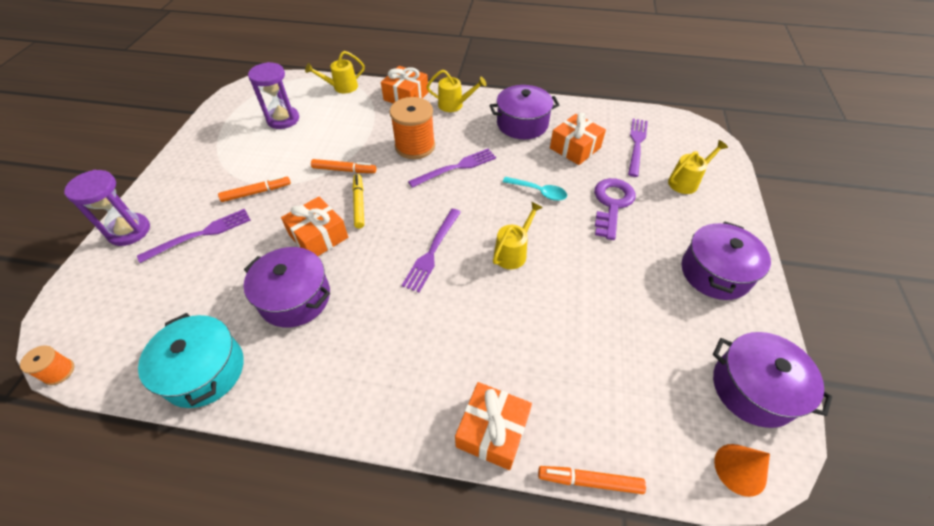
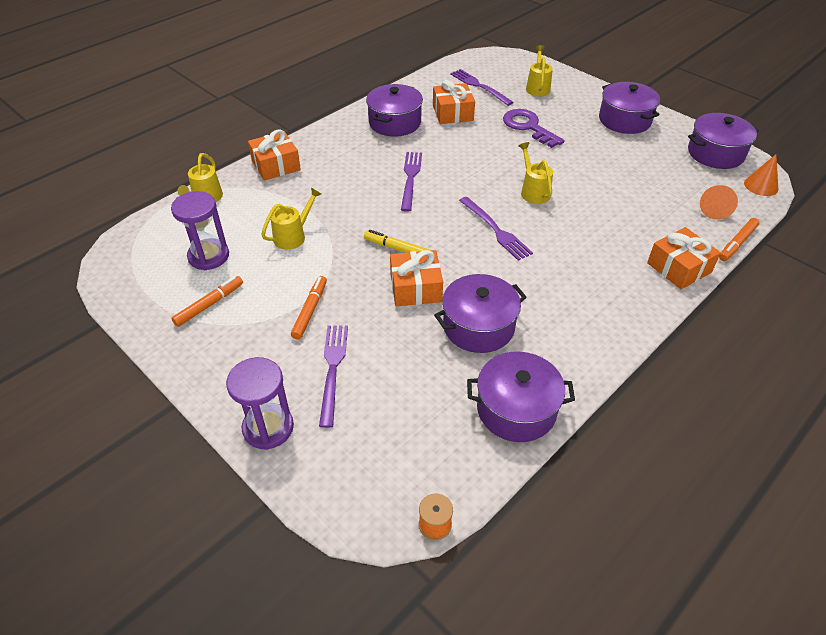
camera: 55 degrees left, 5 degrees down
(204, 371) = (516, 409): turquoise pot -> purple pot
(344, 170) = (341, 242): orange marker -> orange marker (209, 305)
(415, 146) = (356, 188): orange spool -> none
(454, 105) = (325, 144): yellow watering can -> yellow watering can (293, 236)
(539, 192) = (483, 151): turquoise spoon -> none
(634, 429) = (714, 209): none -> orange cone

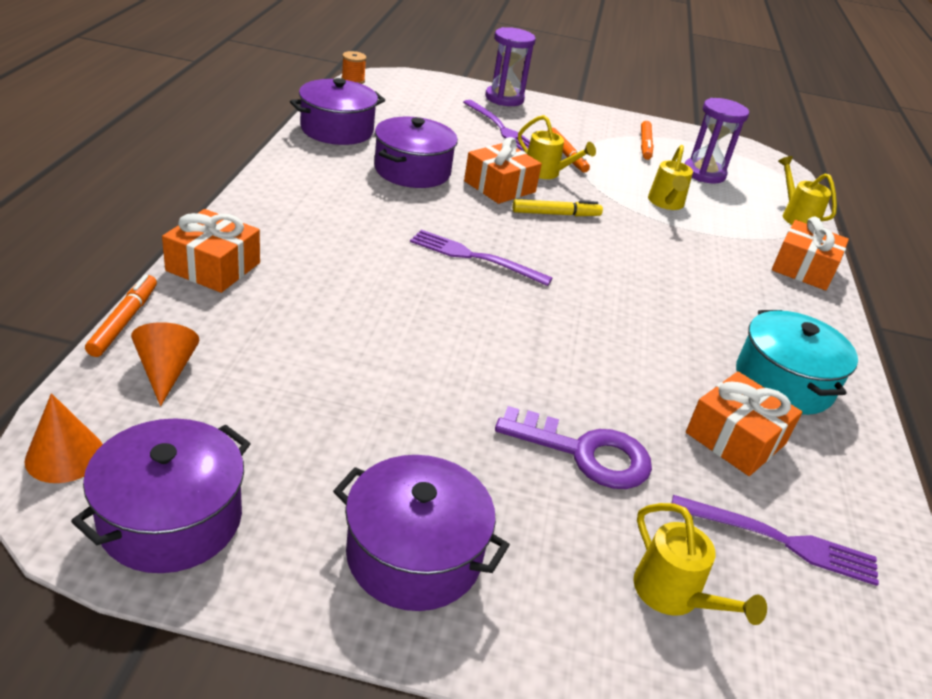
camera: 140 degrees right, 10 degrees down
(395, 122) = (783, 382): purple pot -> turquoise pot
(410, 178) = (643, 295): purple fork -> none
(533, 191) = (472, 322): yellow watering can -> yellow watering can (546, 173)

